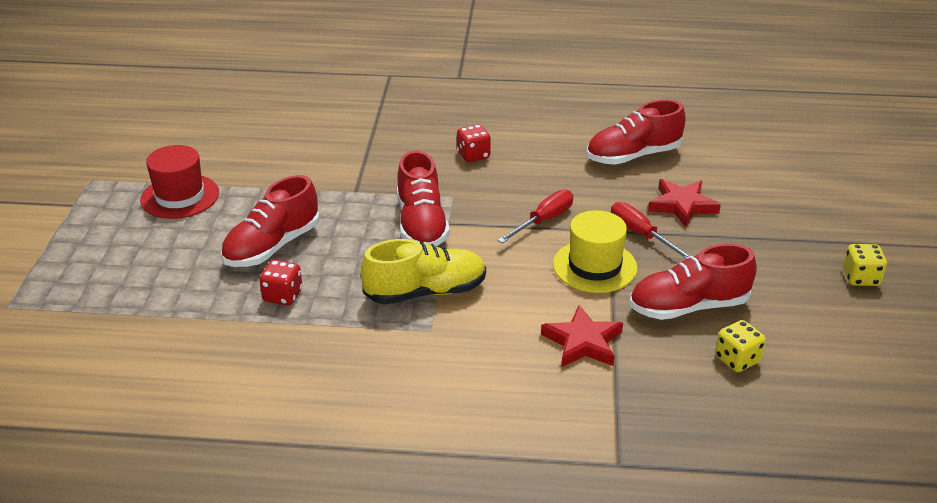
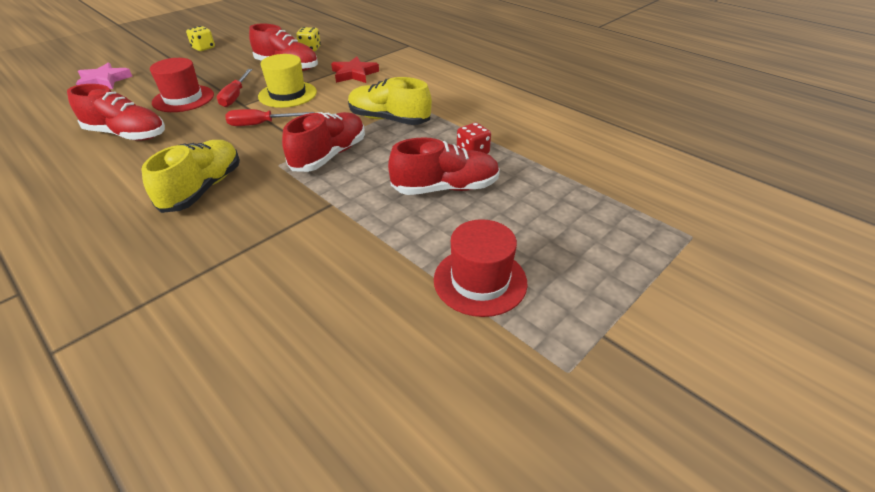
camera: 140 degrees left, 5 degrees up
(473, 155) = (203, 189): red dice -> yellow shoe
(682, 206) = (183, 99): red star -> red hat
(811, 181) = (104, 81): none -> pink star

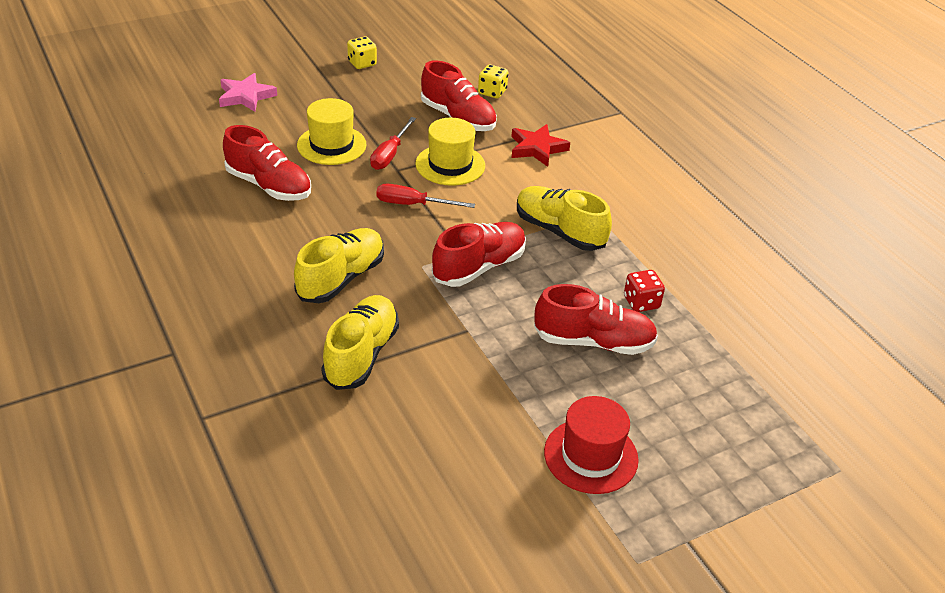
camera: 15 degrees right, 0 degrees up
(183, 99) = (331, 145): red hat -> yellow hat
(232, 246) = (361, 354): none -> yellow shoe

